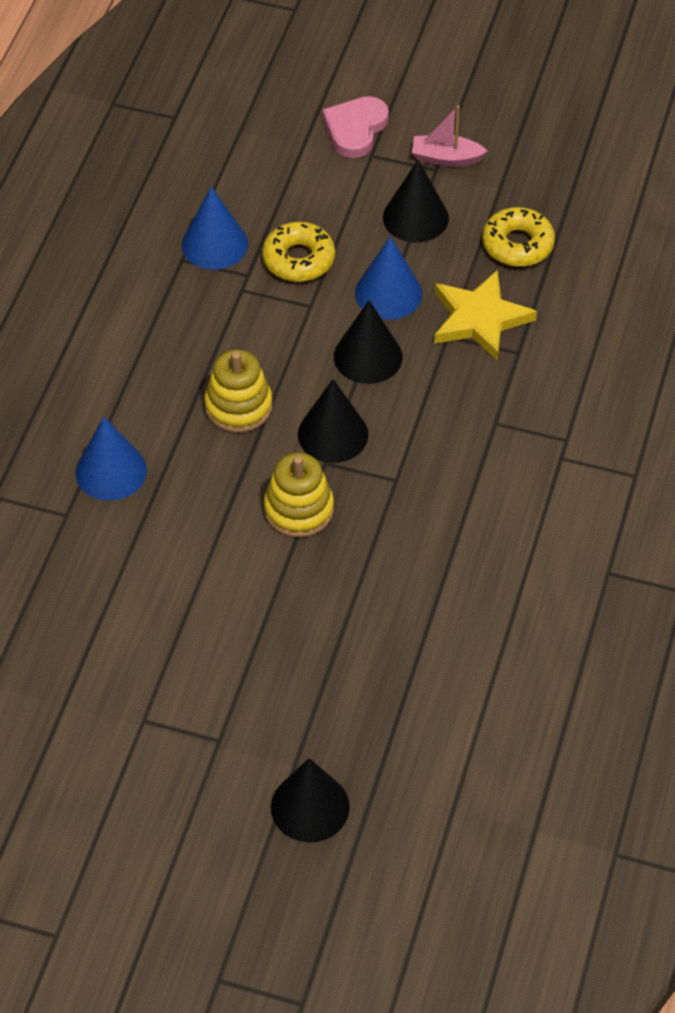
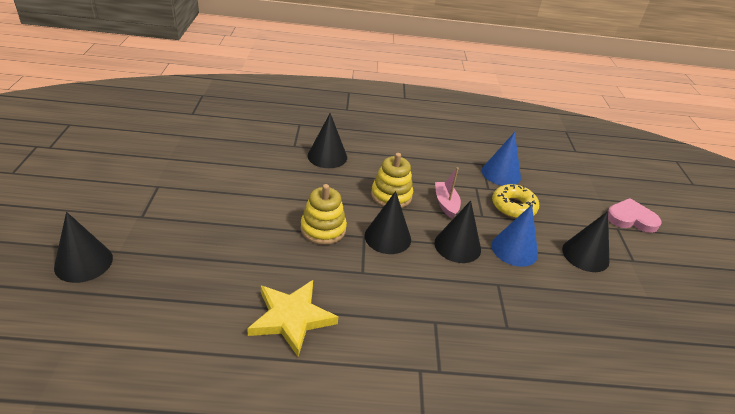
camera: 70 degrees right, 15 degrees down
(111, 471) = (327, 156): blue cone -> black cone
(446, 158) = (647, 264): pink boat -> pink boat (446, 204)
(479, 319) = (523, 300): yellow star -> yellow star (291, 318)
(517, 244) = (605, 314): yellow donut -> none

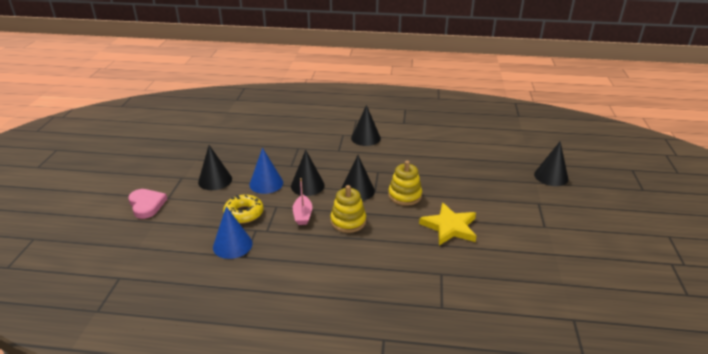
camera: 170 degrees left, 5 degrees down
(291, 318) = (419, 152): yellow star -> yellow star (450, 227)
(327, 156) = (405, 260): black cone -> black cone (365, 138)
(631, 219) = (146, 205): pink heart -> pink heart turned 135 degrees counterclockwise

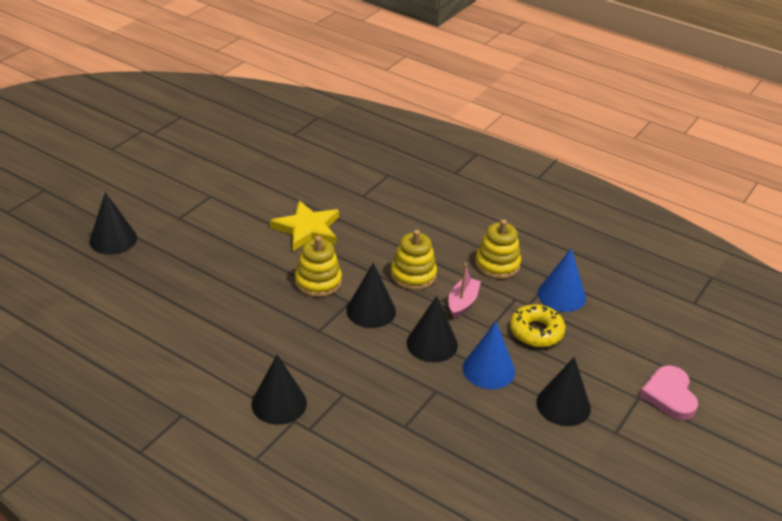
camera: 155 degrees left, 5 degrees up
(292, 252) = (497, 264): none -> yellow stacking toy

